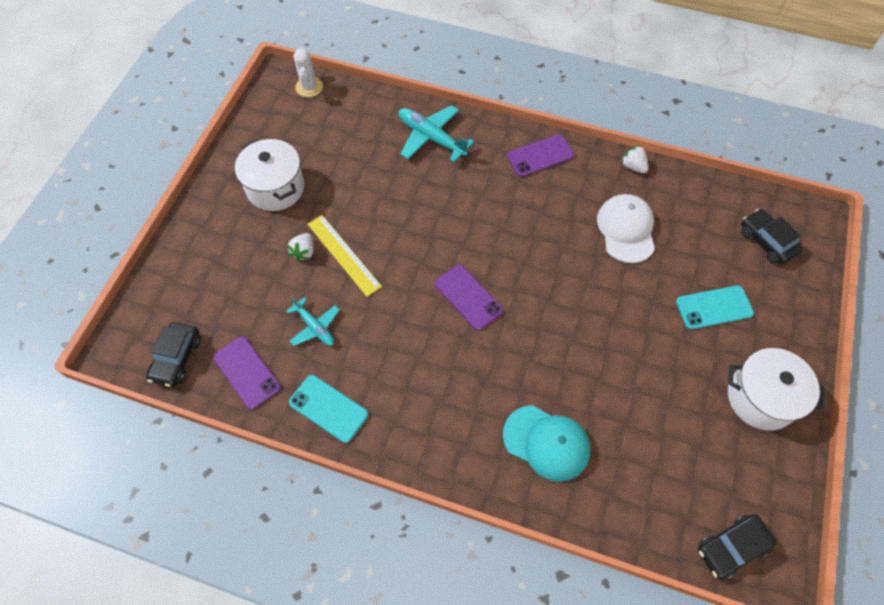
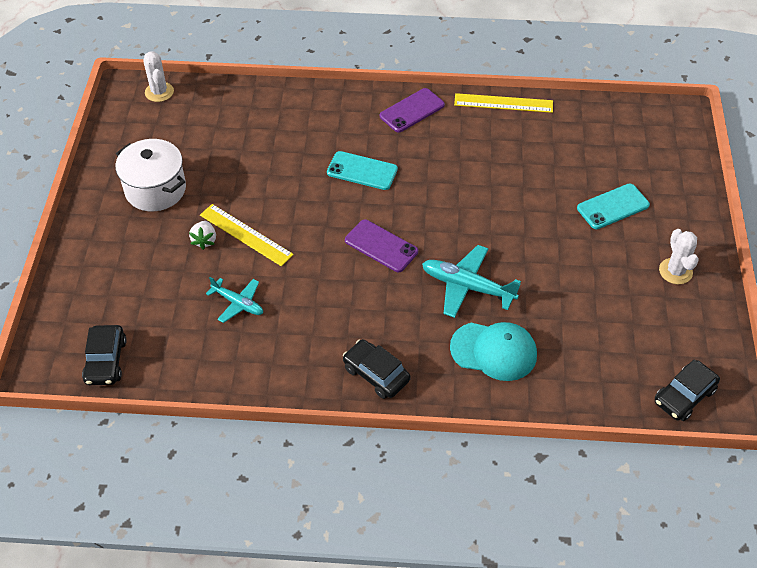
camera: 15 degrees left, 10 degrees down
(246, 372) = (182, 357): purple phone -> none
(328, 408) = (275, 370): turquoise phone -> turquoise phone (362, 171)
(431, 138) = (300, 115): turquoise plane -> turquoise plane (467, 287)
(626, 229) = (513, 158): white cap -> none
(633, 166) = (503, 103): white strawberry -> yellow ruler
(760, 398) = (675, 271): white pot -> white cactus
(766, 241) = (644, 142): black car -> black car (376, 374)

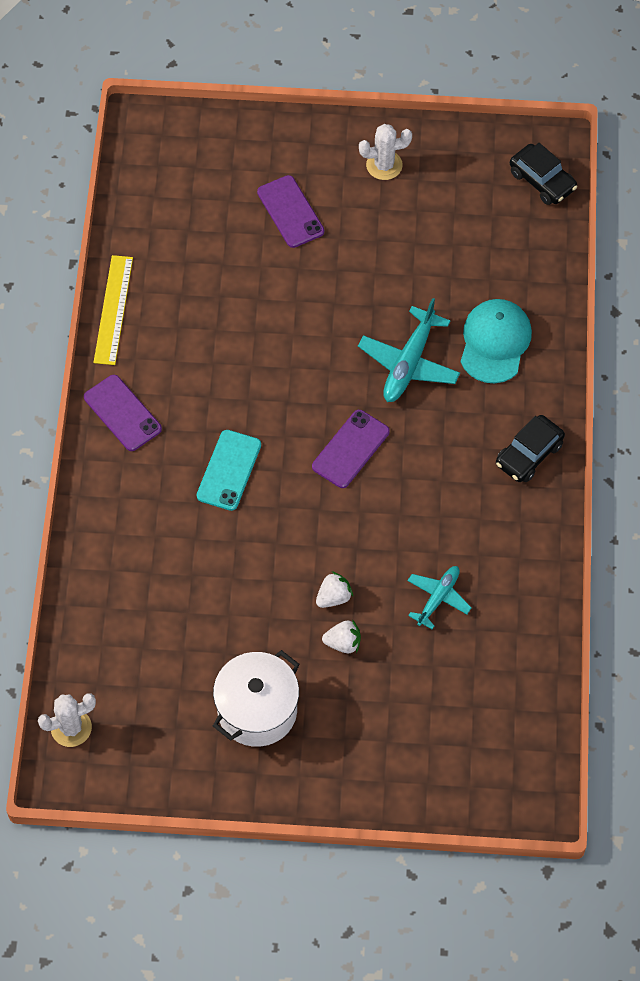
camera: 90 degrees left, 10 degrees up
(106, 361) = (524, 732): black car -> none
(245, 235) = (334, 597): yellow ruler -> white strawberry
(613, 206) = (290, 212): turquoise phone -> purple phone

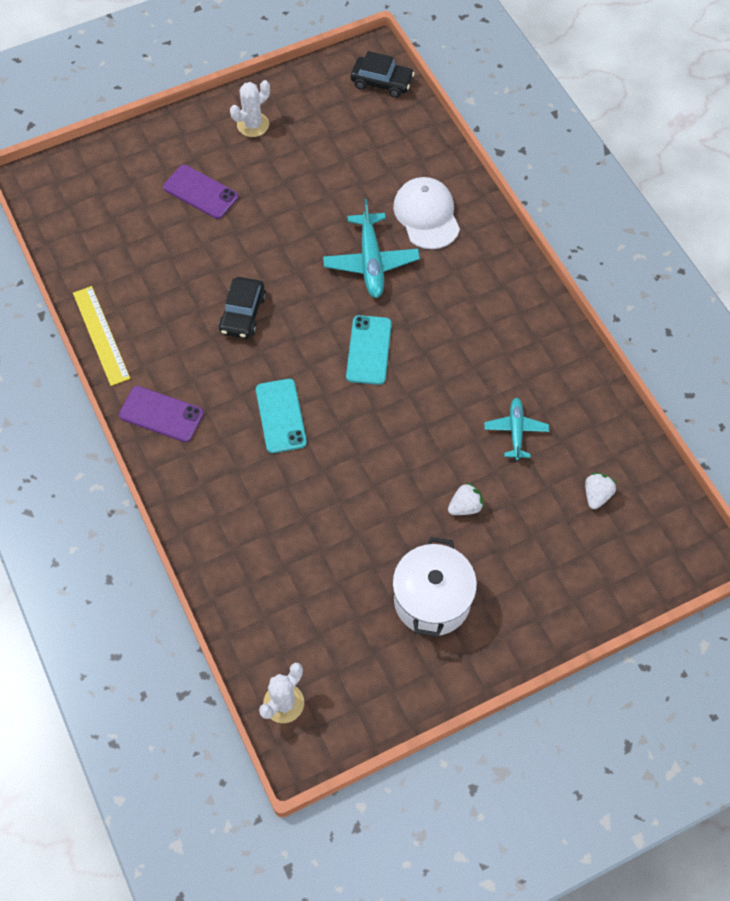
camera: 30 degrees left, 0 degrees up
(334, 597) = (433, 474): white strawberry -> white strawberry (596, 495)
(351, 449) = (369, 350): purple phone -> turquoise phone
(495, 342) = (426, 215): turquoise cap -> white cap
(529, 454) = (509, 285): black car -> black car (243, 314)

